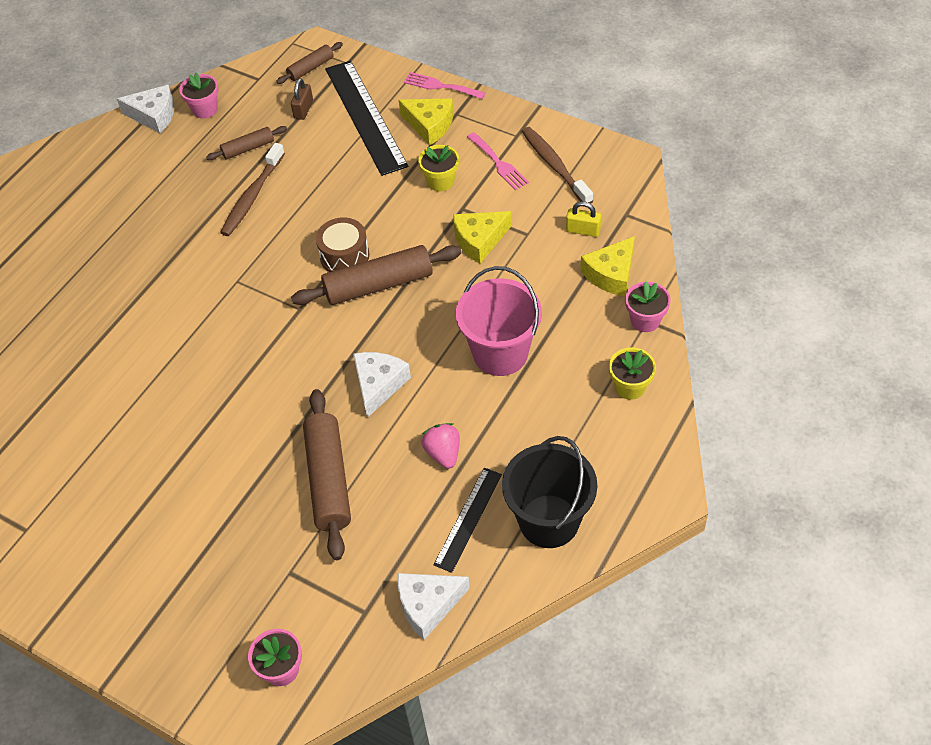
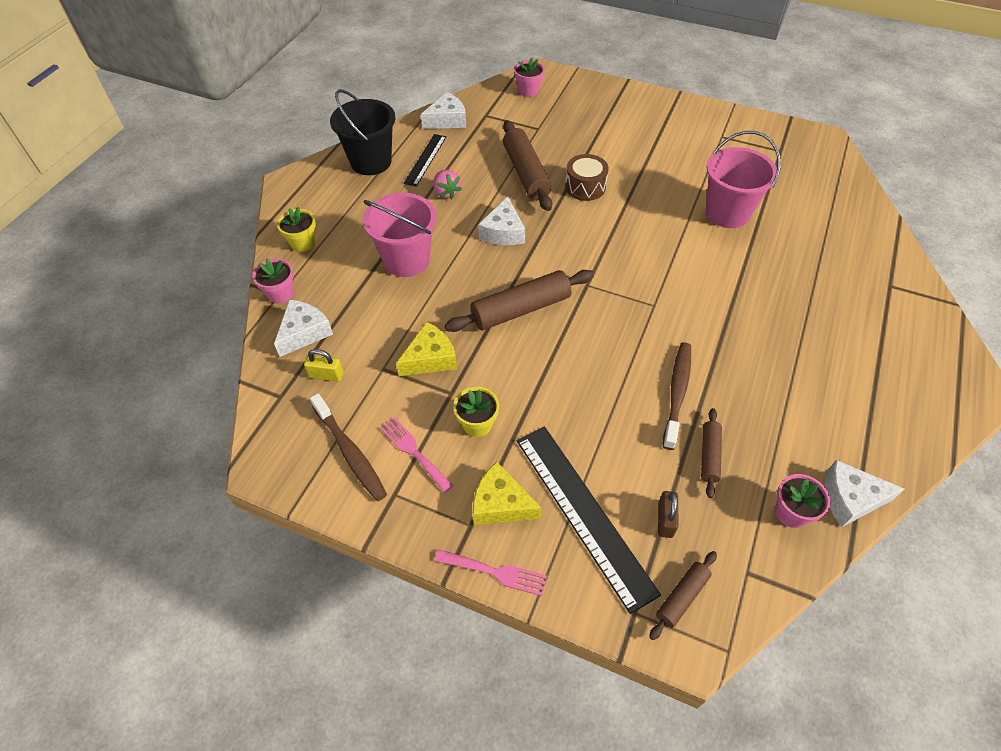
camera: 170 degrees right, 0 degrees up
(94, 393) = (727, 213): none -> pink bucket
(248, 148) = (709, 455): brown rolling pin -> brown rolling pin turned 45 degrees counterclockwise
(344, 256) = (560, 334): brown drum -> brown drum (585, 187)
(611, 274) = (304, 332): yellow cheese -> white cheese

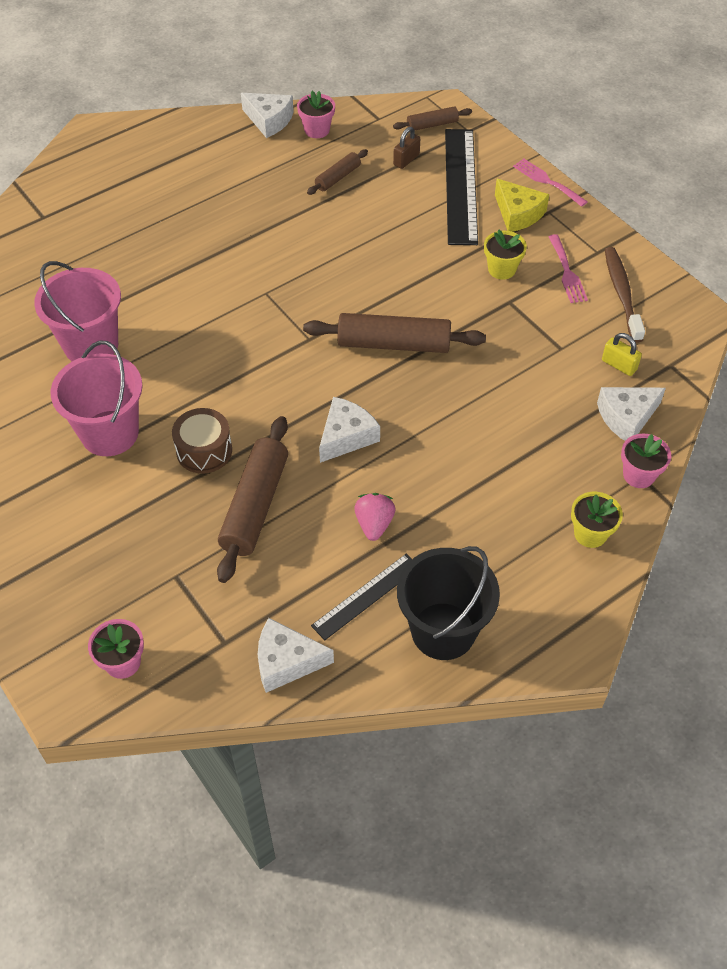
camera: 150 degrees left, 0 degrees up
(406, 260) = (477, 452): pink bucket -> pink bucket (110, 433)
(430, 358) = (511, 337): yellow cheese -> none
(677, 393) = (319, 222): brown toothbrush -> none

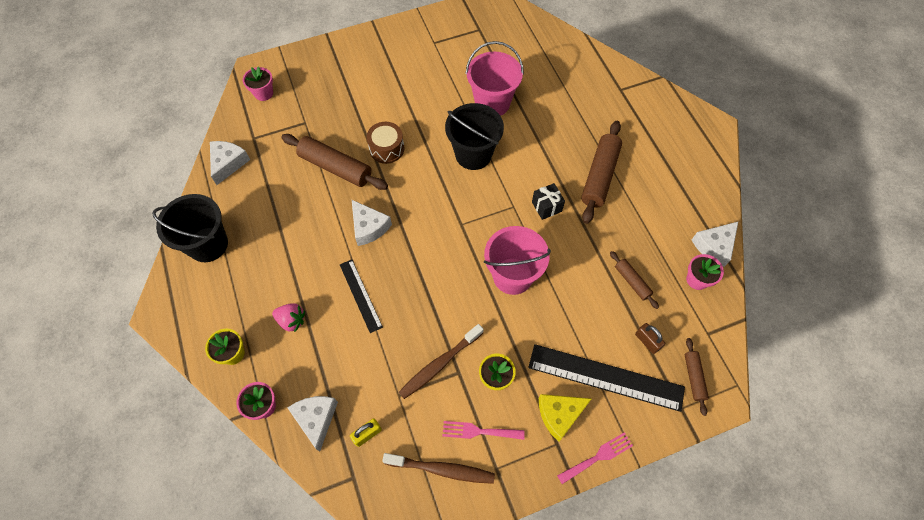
camera: 105 degrees right, 10 degrees up
(110, 433) = (417, 104): pink bucket -> pink bucket (512, 276)
(191, 348) = (473, 154): none -> black bucket
(257, 261) = (546, 207): none -> black gift
(366, 596) = (249, 210): black ruler -> black ruler (360, 295)
(374, 524) = (296, 227): pink strawberry -> pink strawberry (291, 320)
(393, 344) = (440, 276): brown rolling pin -> brown rolling pin (599, 176)
(507, 320) = (440, 364): none -> brown toothbrush

